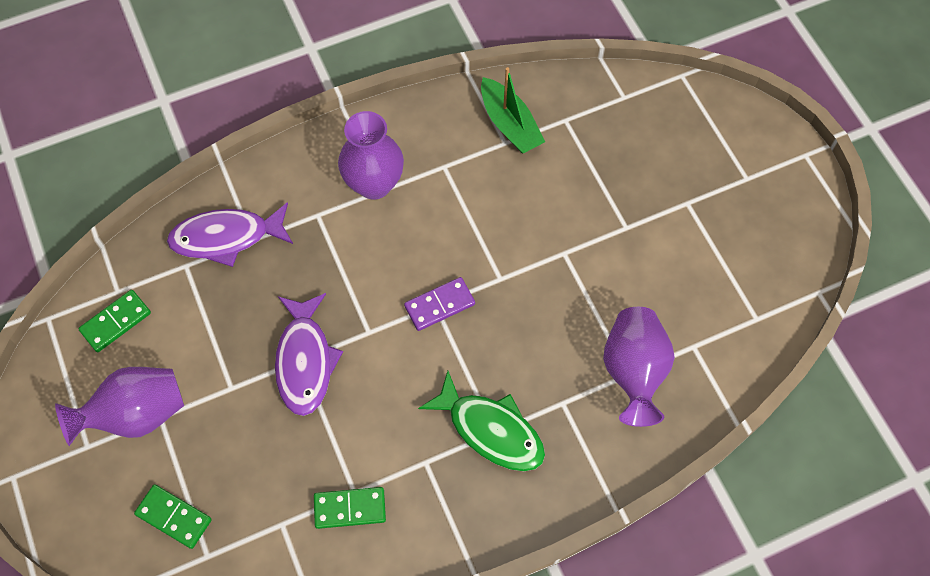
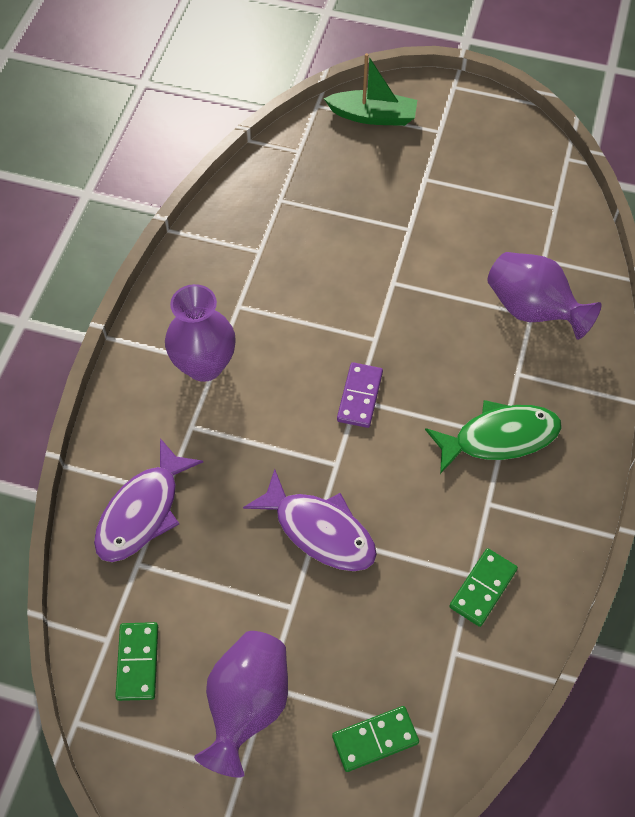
camera: 50 degrees left, 5 degrees down
(510, 124) = (247, 237): green boat -> green boat (373, 116)

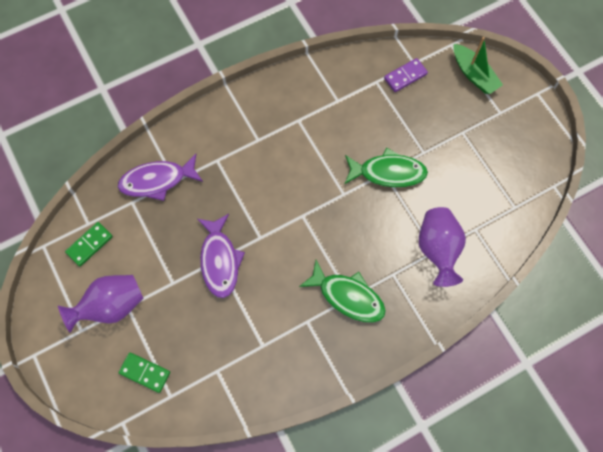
camera: 45 degrees right, 10 degrees up
(204, 365) = (252, 136): purple vase -> none
(359, 396) = (305, 215): purple domino -> purple domino (405, 76)
(397, 278) = (388, 172): none -> green fish
(482, 588) = (260, 356): green domino -> none

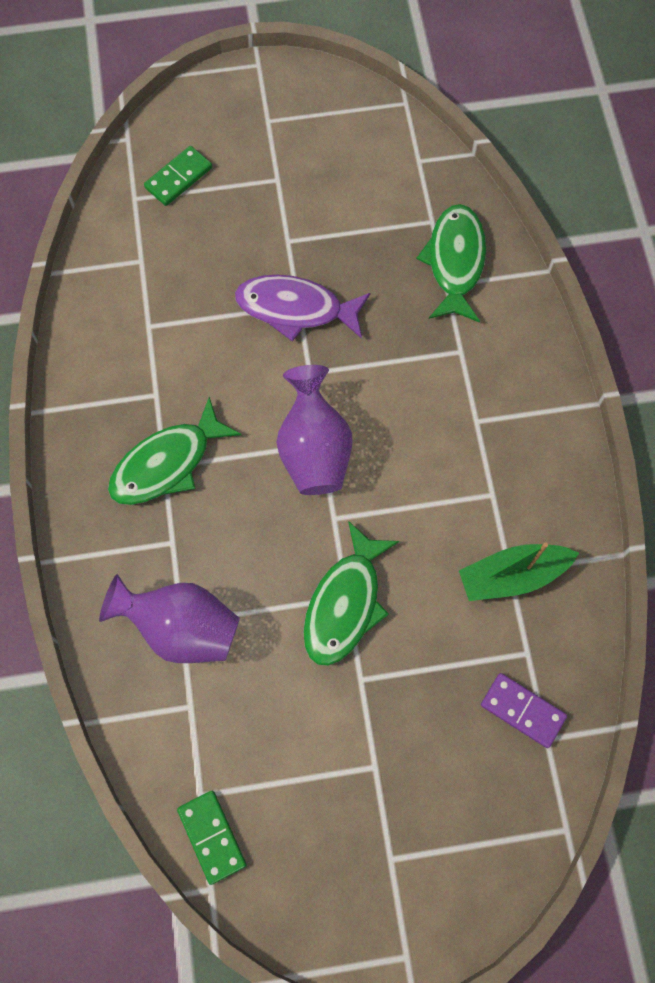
camera: 110 degrees right, 0 degrees up
(89, 245) = (386, 156): green domino -> green domino (212, 837)
(111, 306) = (286, 161): purple vase -> purple vase (314, 450)
(157, 180) = (455, 261): purple fish -> green fish
(405, 76) = (522, 710): purple domino -> purple domino turned 45 degrees counterclockwise
(474, 74) = (487, 845): green boat -> green boat (512, 576)

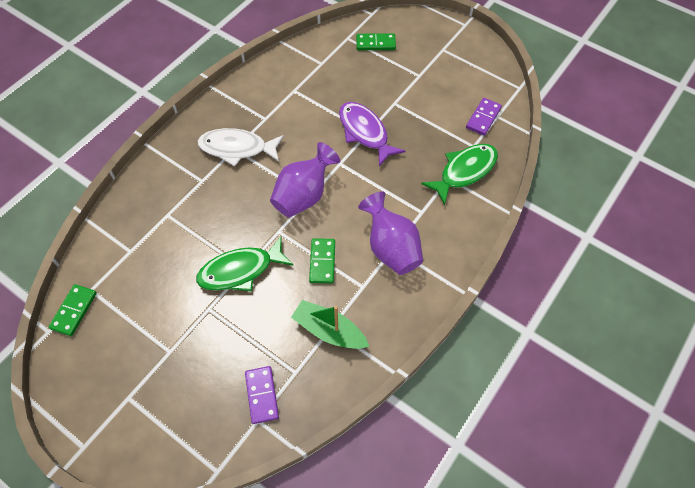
camera: 45 degrees right, 10 degrees down
(167, 463) = (237, 148): green fish -> white fish
(182, 628) = (164, 217): purple vase -> purple vase (391, 248)
(406, 176) = (483, 118): none -> purple domino
(421, 507) = (322, 262): none -> green domino

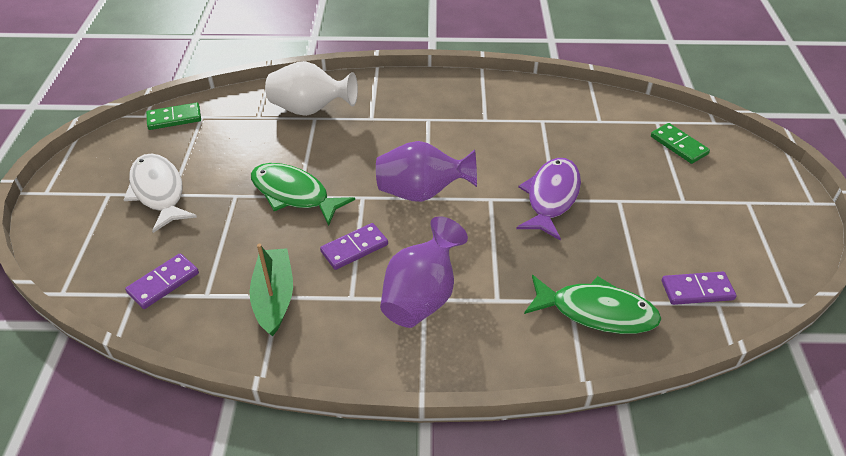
camera: 55 degrees right, 15 degrees down
(155, 212) = (310, 110): none -> white vase
(237, 148) = (430, 120): white fish -> white fish (158, 192)
(322, 262) = (354, 248): green domino -> purple domino

